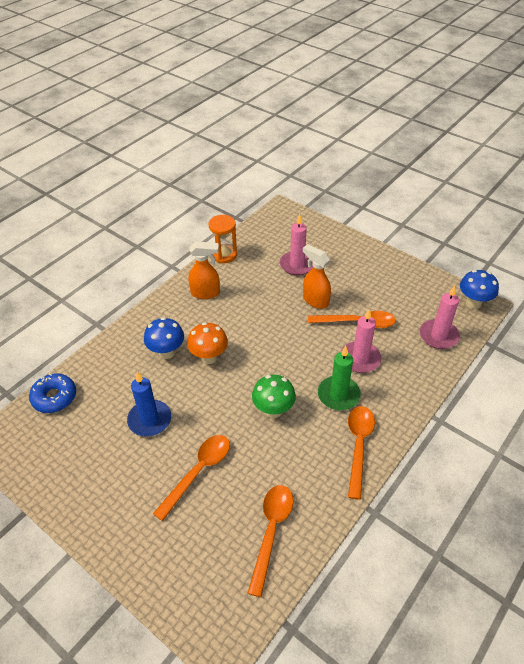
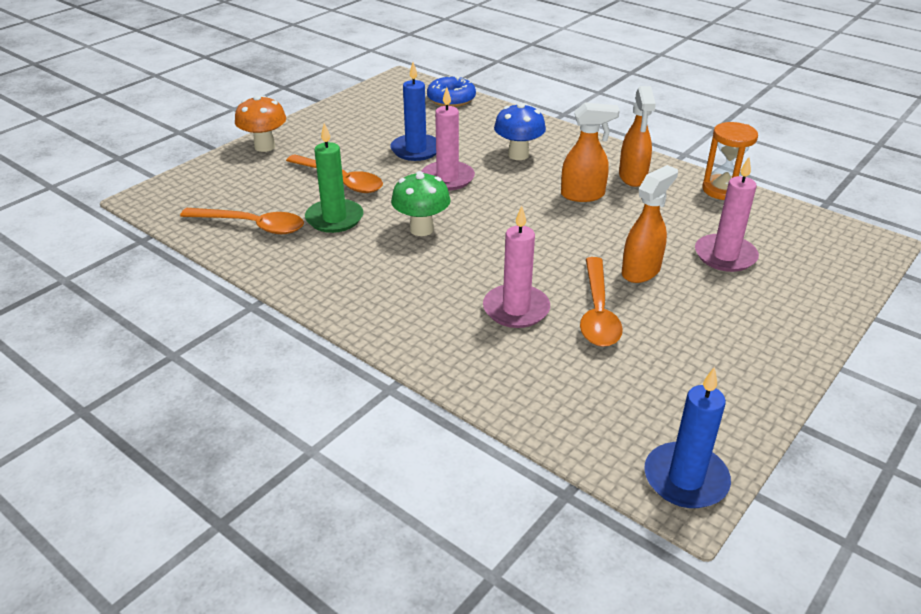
camera: 90 degrees right, 10 degrees down
(209, 357) = (512, 183): orange mushroom -> orange mushroom (264, 146)
(228, 319) = (583, 195): none -> orange spray bottle
(338, 395) = (444, 283): green candle -> green candle (334, 218)
(358, 446) = (353, 296): orange spoon -> none
(438, 336) = (579, 409): pink candle -> pink candle (447, 178)
(473, 303) = (685, 479): blue mushroom -> blue candle

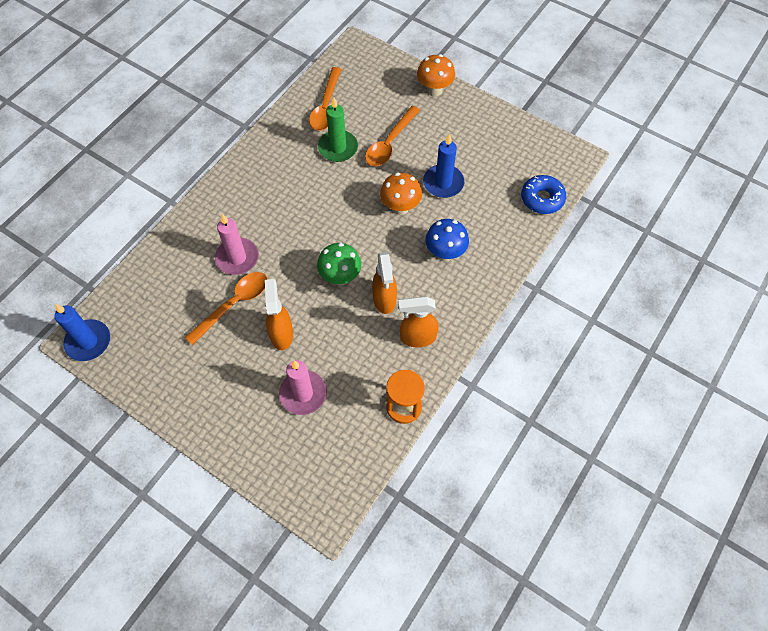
camera: 85 degrees right, 25 degrees up
(421, 229) = (328, 198): green mushroom -> green mushroom (340, 277)
(447, 178) = (400, 207): pink candle -> orange mushroom
(597, 312) = (234, 304): orange spoon -> orange spoon turned 135 degrees clockwise
(641, 271) = (281, 334): orange spray bottle -> orange spray bottle turned 135 degrees counterclockwise

